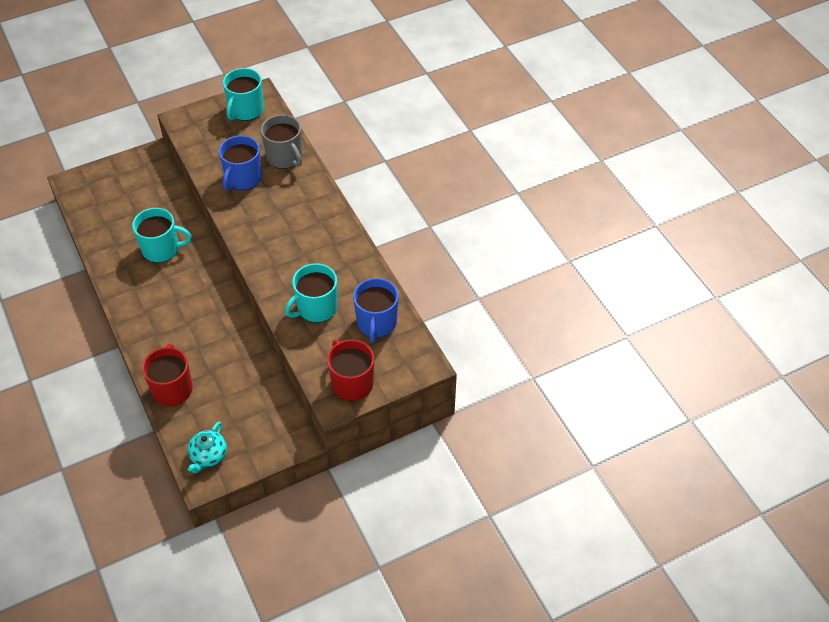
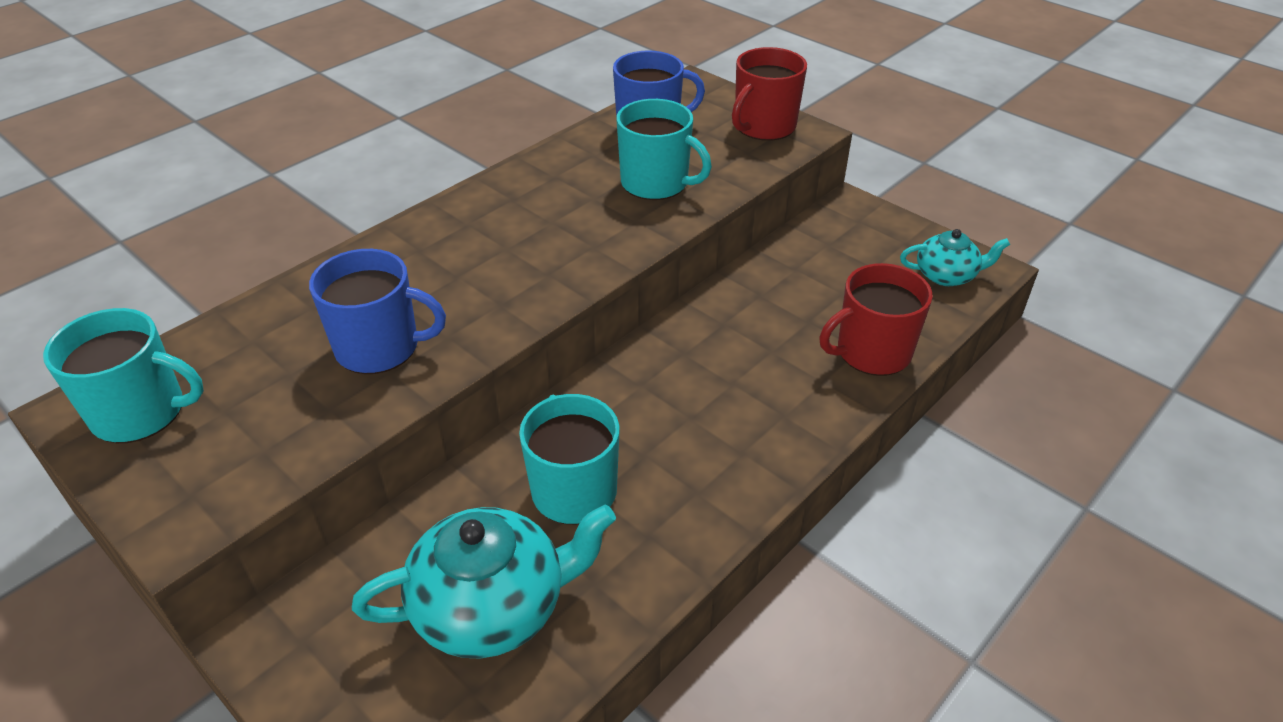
camera: 110 degrees left, 10 degrees down
(124, 214) = (492, 606): none -> turquoise teapot
(285, 157) = (303, 307): grey mug -> none

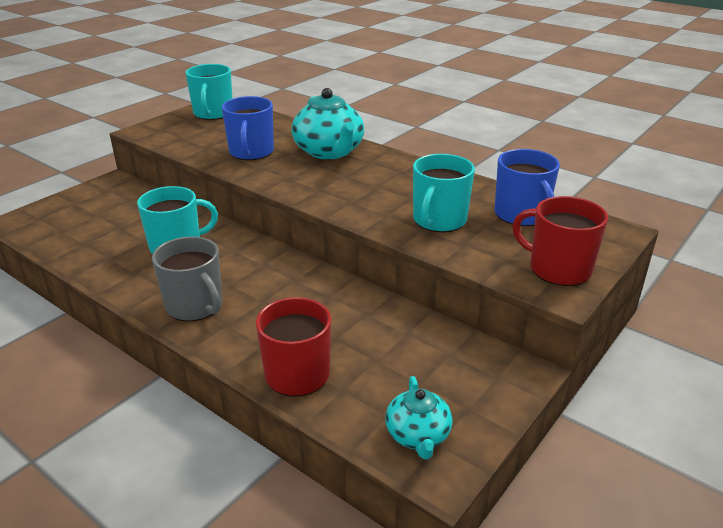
camera: 85 degrees right, 10 degrees down
(492, 606) = (106, 230): turquoise teapot -> turquoise teapot (329, 152)
(742, 451) = (195, 306): none -> grey mug

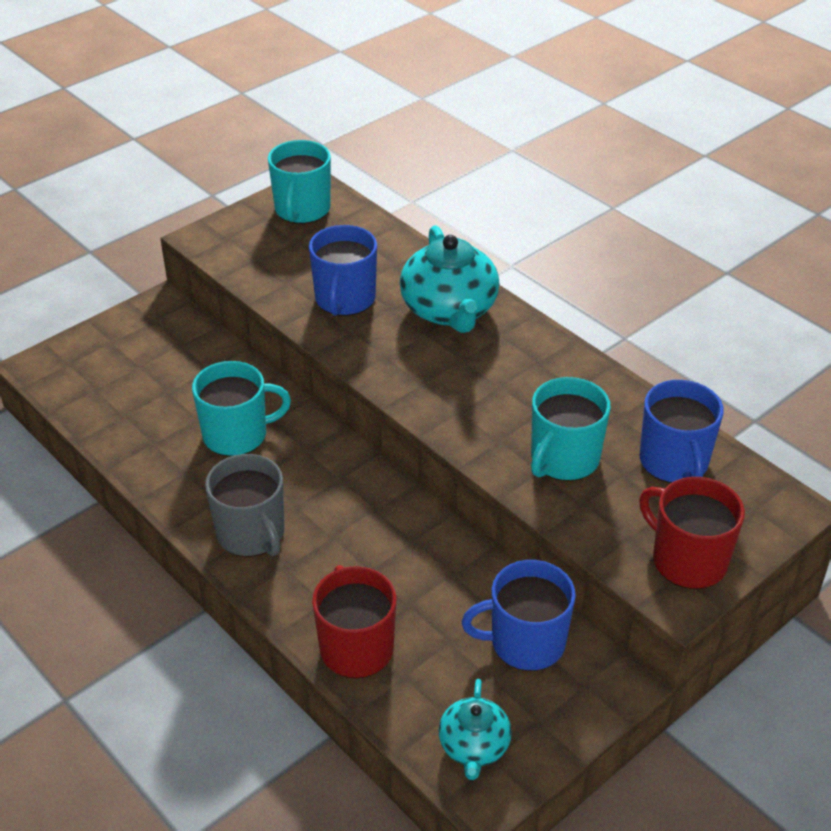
camera: 10 degrees right, 10 degrees up
(439, 353) = (525, 642): none -> blue mug

